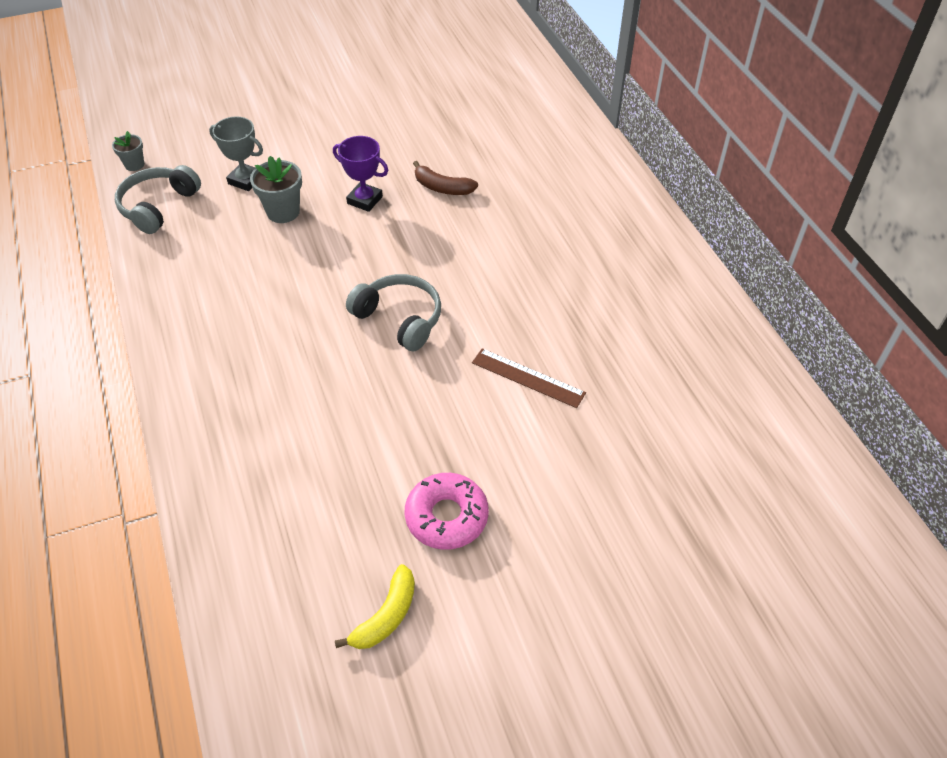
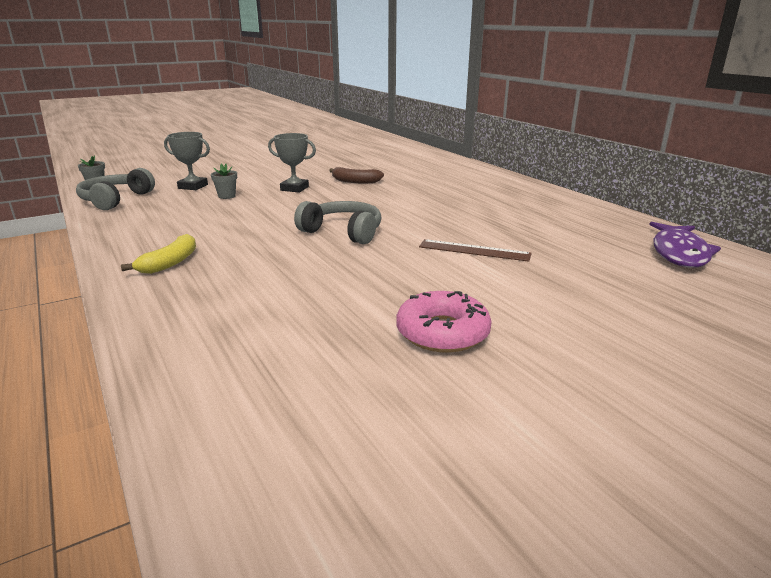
camera: 10 degrees left, 25 degrees down
(283, 212) = (227, 196): grey flower pot -> grey flower pot, size x0.61
(364, 200) = (294, 188): purple trophy -> grey trophy
(386, 616) = (407, 415): yellow banana -> yellow banana (170, 263)
(748, 414) = (679, 253): none -> purple fish

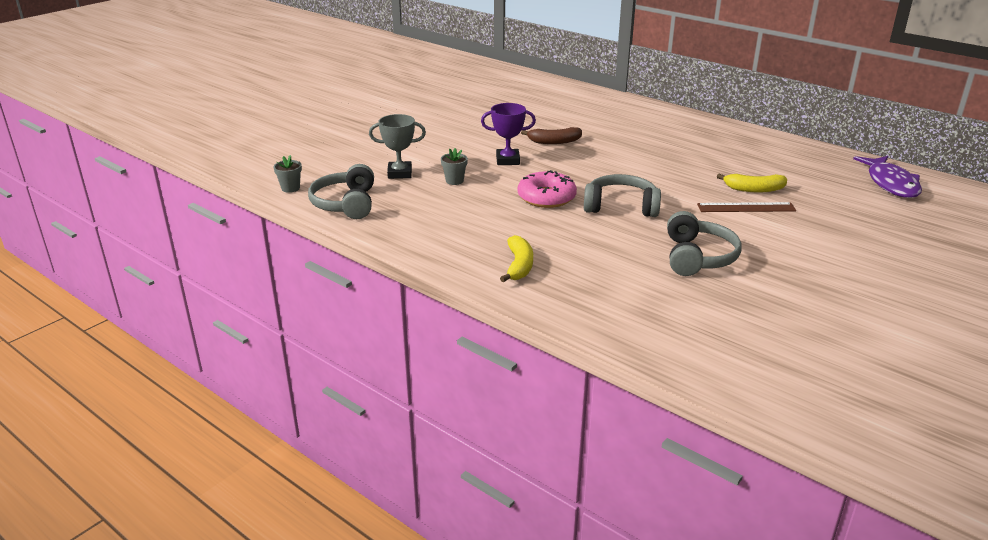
camera: 20 degrees left, 5 degrees up
(294, 188) = (507, 160): grey trophy -> purple trophy
(359, 285) = (698, 257): none -> grey headphones
(442, 332) = (799, 284): pink donut -> pink donut (546, 197)
(503, 237) = (754, 189): none -> yellow banana

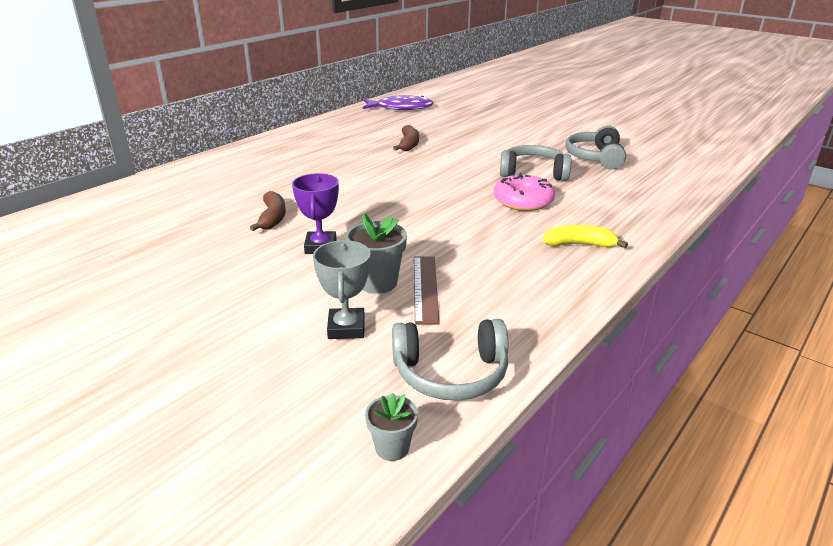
camera: 90 degrees left, 0 degrees up
(454, 181) = (377, 282): grey flower pot -> grey flower pot, size x1.64
(546, 197) = (425, 227): pink donut -> pink donut (523, 201)
(621, 206) = (444, 194): grey headphones -> grey headphones (595, 157)
(746, 207) = (443, 150): brown ruler -> brown ruler (425, 288)
(754, 189) = (409, 144): yellow banana -> brown banana

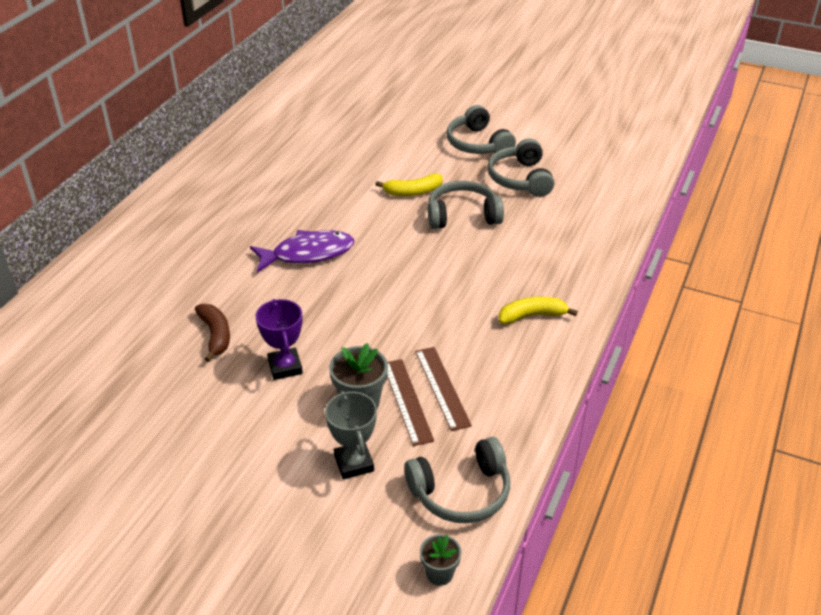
camera: 15 degrees left, 10 degrees up
(401, 108) = (278, 120): purple fish -> purple fish (308, 254)
(409, 144) = (313, 188): brown banana -> none
(465, 283) = (442, 387): none -> brown ruler
(493, 155) = (413, 192): none -> yellow banana
(523, 201) = (463, 262): pink donut -> none
(562, 135) = (477, 144): none -> grey headphones

